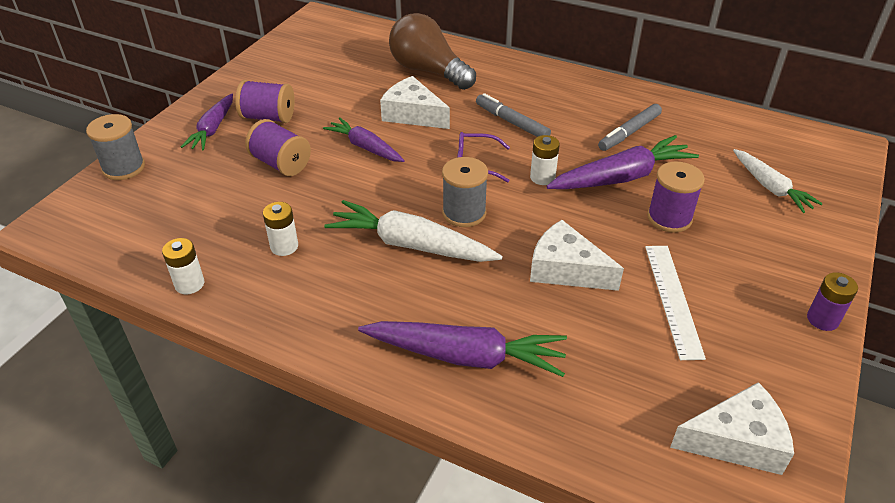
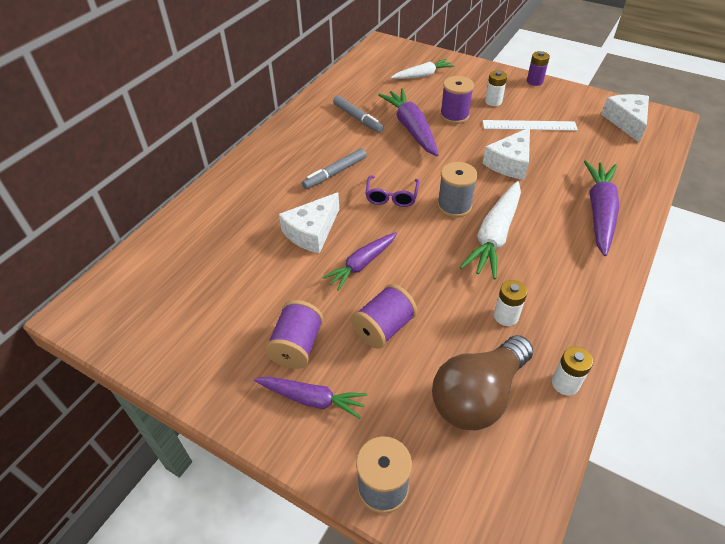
camera: 85 degrees left, 5 degrees up
(428, 71) = (238, 219): brown light bulb -> brown light bulb (478, 395)
(542, 177) = (410, 163): white battery -> white battery (493, 101)

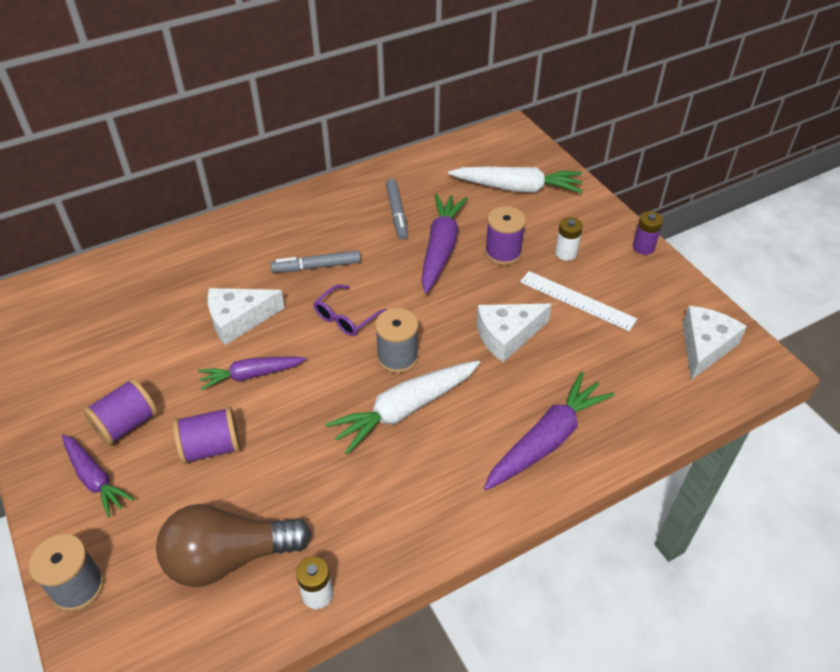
camera: 30 degrees right, 0 degrees up
(422, 75) = (517, 188): white carrot -> white carrot, size x1.56
(506, 316) = (330, 498): white battery -> none

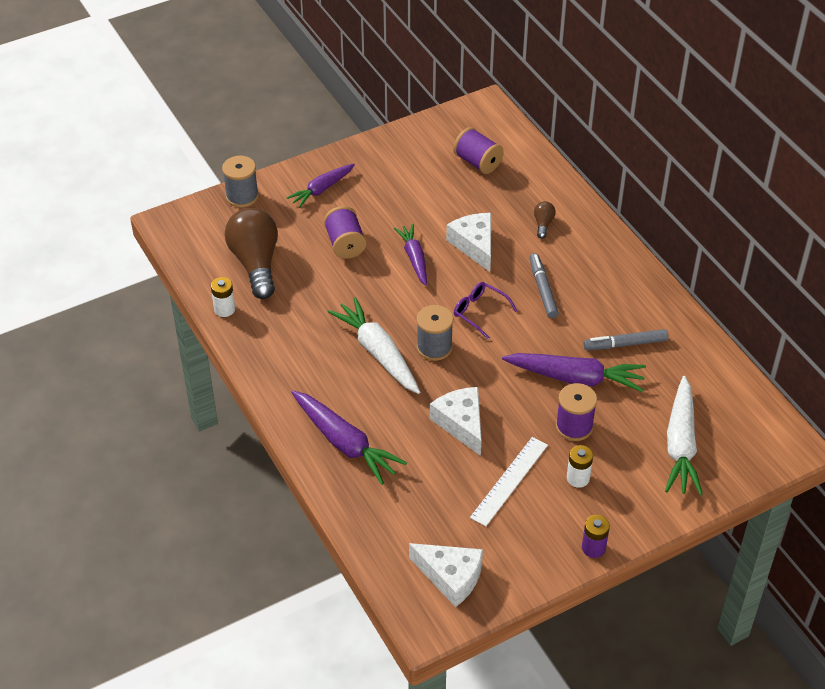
camera: 90 degrees right, 0 degrees up
(126, 424) = (368, 197): purple spool -> purple spool (477, 162)
(217, 262) = (543, 224): none -> brown light bulb

